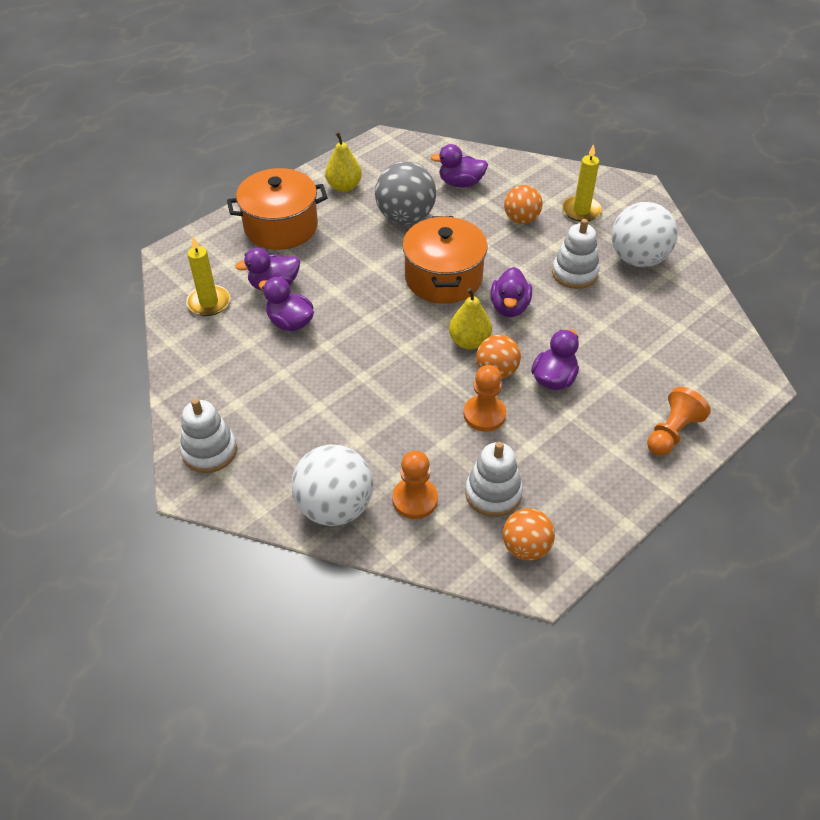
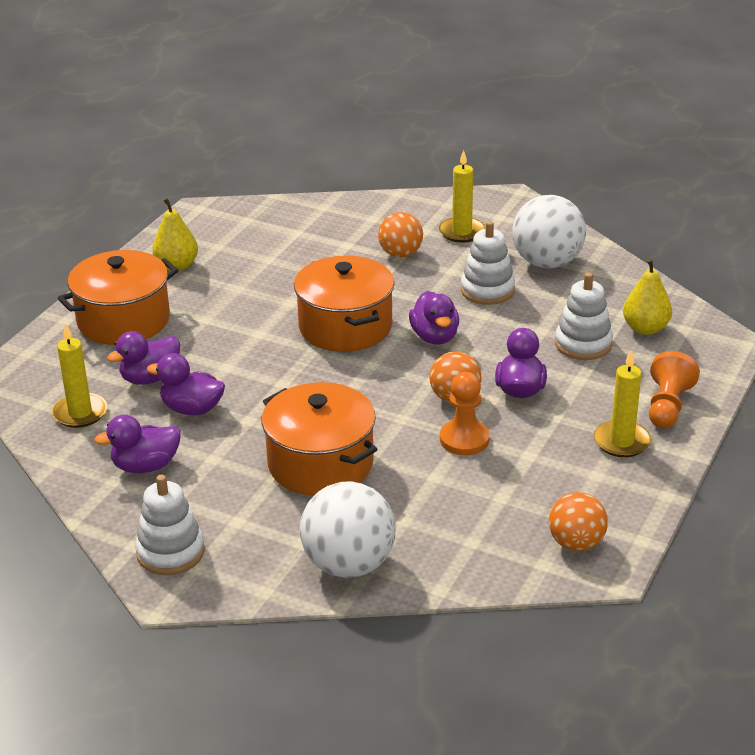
camera: 20 degrees left, 15 degrees down
(360, 403) = (320, 463): none -> orange pot
(405, 217) = (267, 280): grey ball -> none
(415, 499) = (433, 534): orange pawn -> none
(460, 183) = (312, 234): purple duck -> purple duck (145, 466)
(469, 341) = (409, 378): yellow pear -> yellow pear (645, 328)
(493, 493) = (514, 506): white stacking toy -> white stacking toy (583, 344)
(614, 457) = (621, 442): none -> yellow candle

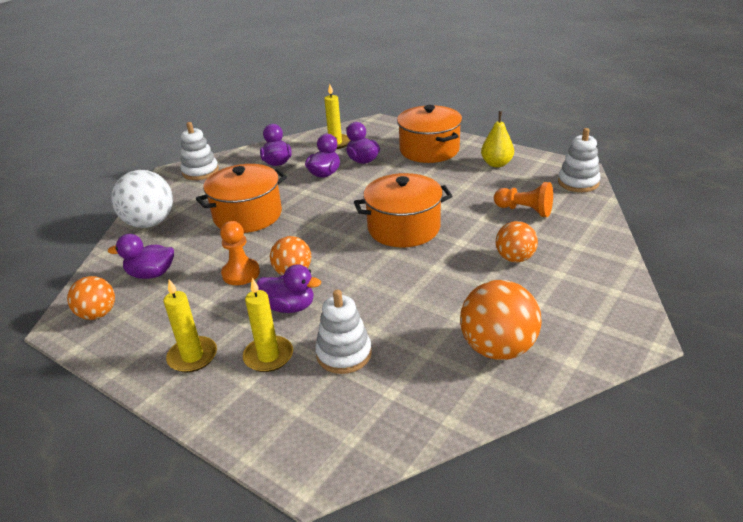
camera: 100 degrees right, 0 degrees up
(435, 337) = (379, 268): purple duck -> purple duck (151, 274)
(462, 232) = (558, 296): yellow candle -> yellow candle (268, 356)
(487, 290) = (447, 303): white stacking toy -> white stacking toy (578, 182)
(547, 262) = (497, 348): white ball -> orange ball
(645, 328) = (359, 405): yellow pear -> none
(667, 406) = (225, 397): orange pawn -> orange pawn (524, 210)

